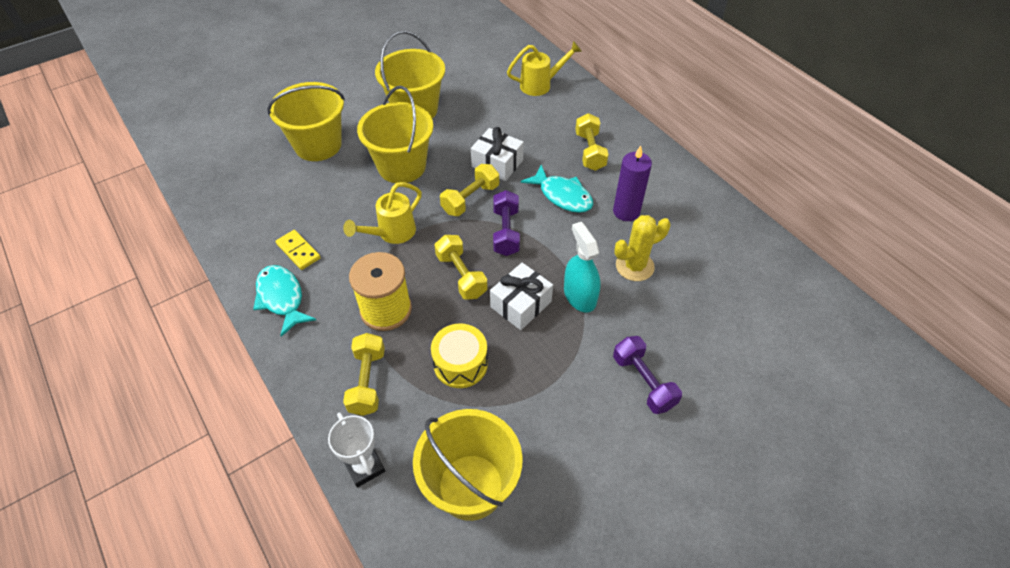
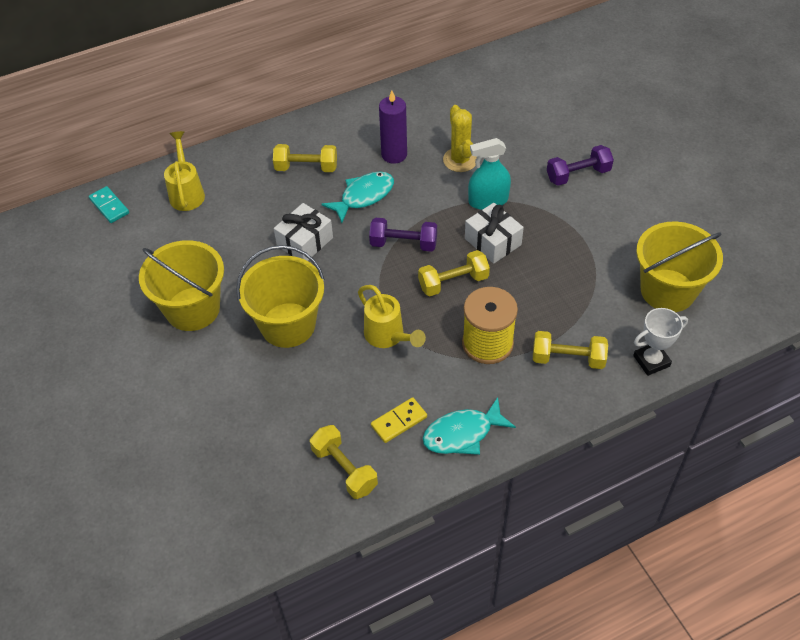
camera: 80 degrees left, 0 degrees up
(318, 145) = (227, 408): yellow bucket -> none
(460, 364) = (553, 289): yellow drum -> none
(470, 199) = (352, 268): yellow dumbbell -> yellow dumbbell (344, 469)
(516, 48) = (109, 206): none -> turquoise domino

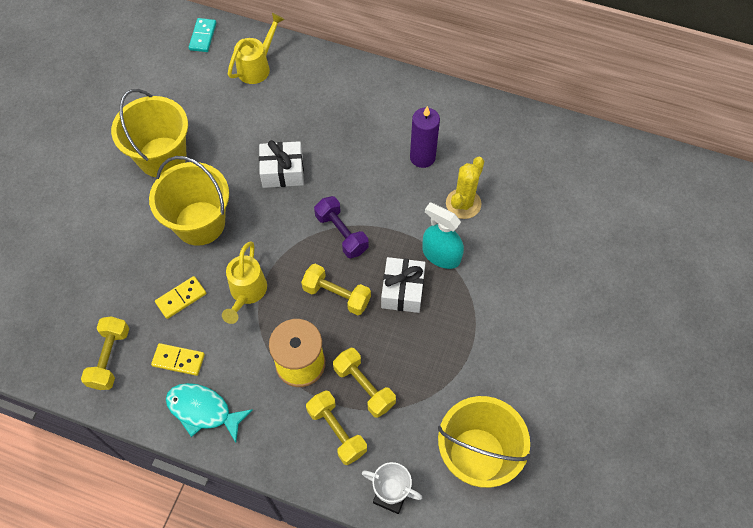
camera: 45 degrees right, 10 degrees up
(306, 168) = (352, 115): yellow dumbbell -> yellow dumbbell (364, 387)
(343, 383) = (181, 298): none -> yellow domino
(363, 196) = (361, 172): turquoise fish -> none
(578, 175) = (535, 297): purple dumbbell -> none

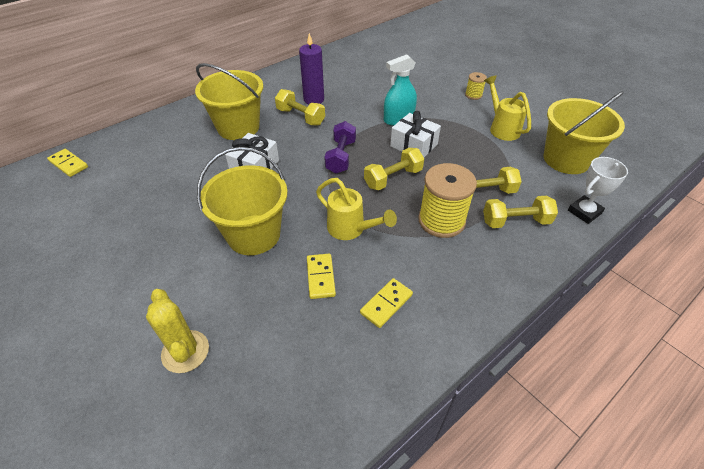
camera: 60 degrees left, 15 degrees down
(110, 358) = (346, 364): yellow dumbbell -> yellow dumbbell (300, 117)
(162, 157) = (157, 235): yellow bucket -> yellow bucket (238, 127)
(203, 36) = (68, 164): turquoise domino -> yellow domino
(203, 410) = (452, 304): turquoise fish -> none
(258, 66) = (141, 145): yellow watering can -> yellow watering can (501, 128)
(341, 233) = (341, 157): purple dumbbell -> purple dumbbell turned 75 degrees counterclockwise
(463, 204) = (366, 97): yellow cactus -> yellow cactus (185, 351)
(547, 312) = (473, 95): none -> yellow spool

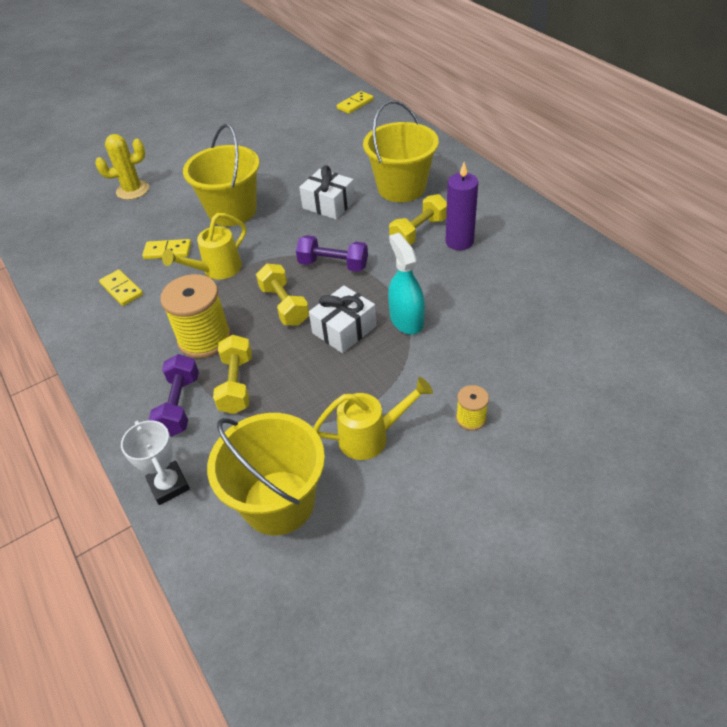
camera: 100 degrees right, 0 degrees up
(515, 221) = (179, 405): yellow dumbbell -> purple dumbbell

